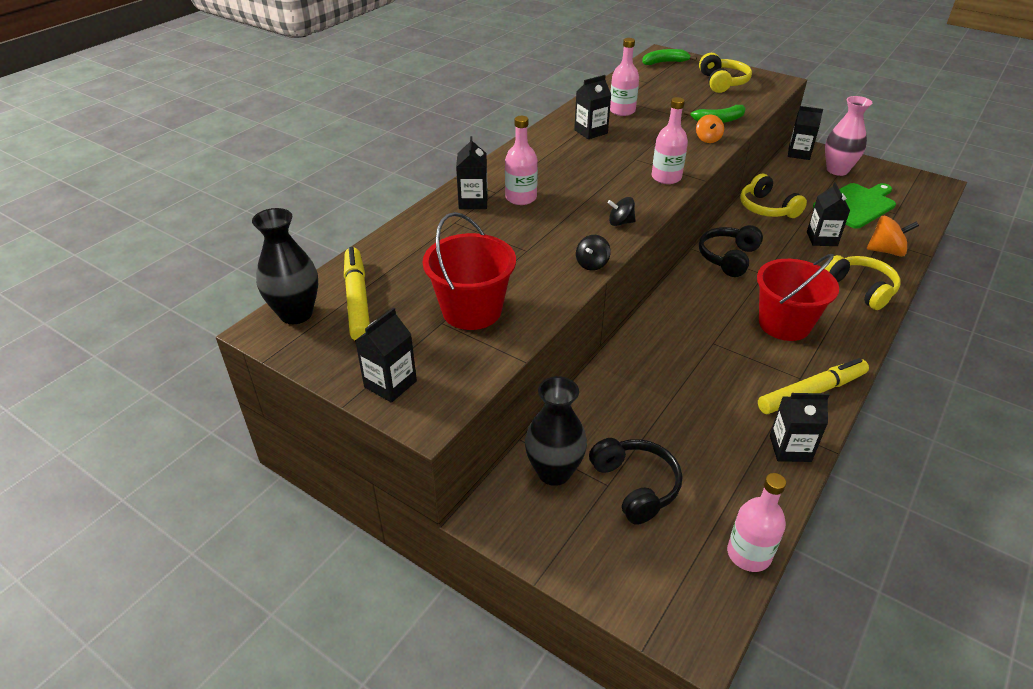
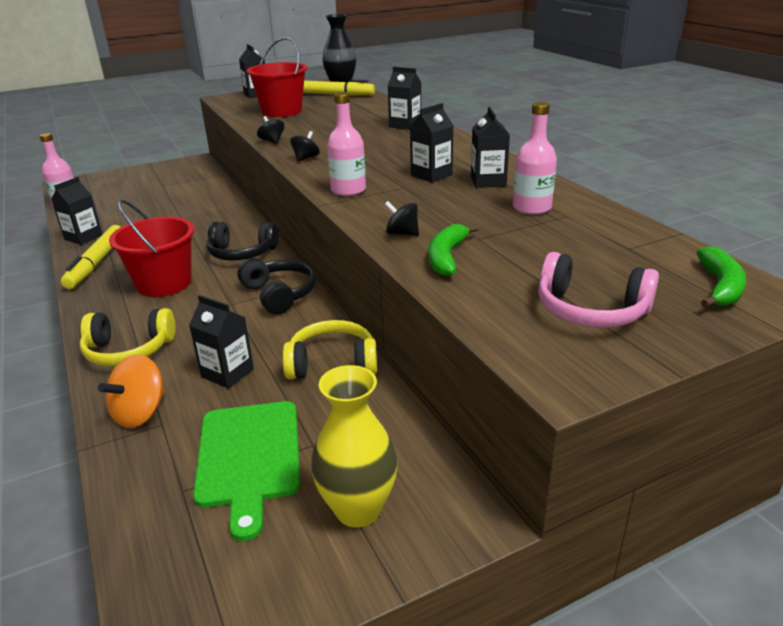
camera: 120 degrees right, 10 degrees down
(521, 198) = (390, 137): pink bottle -> none
(554, 472) = (193, 176): black vase -> none
(635, 486) = (149, 191): black headphones -> black headphones (242, 253)
(708, 139) = (402, 233): orange spinning top -> black spinning top
(722, 82) = (590, 310): yellow headphones -> pink headphones
(799, 153) = (455, 493): black carton -> black carton (431, 175)
(837, 170) = (358, 509): pink vase -> yellow vase

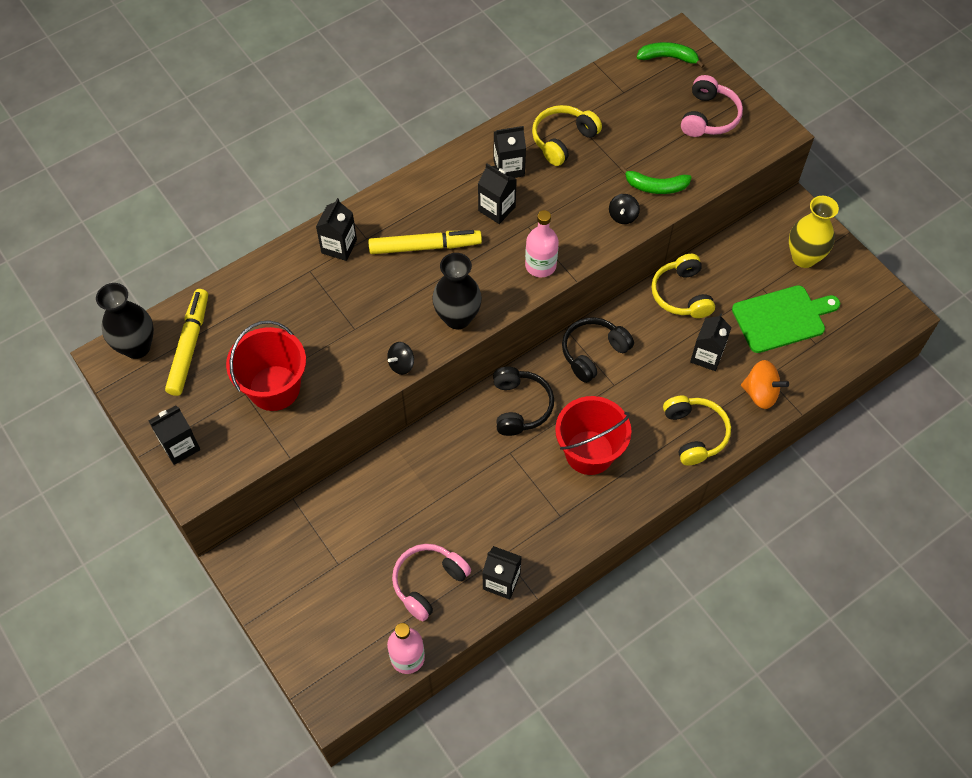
camera: 100 degrees left, 30 degrees up
(96, 263) = (559, 534): yellow marker -> yellow marker (425, 247)
(114, 212) = (428, 583): none -> pink headphones
(306, 158) = (457, 318): black spinning top -> black vase
(532, 208) = (563, 140): pink bottle -> yellow headphones

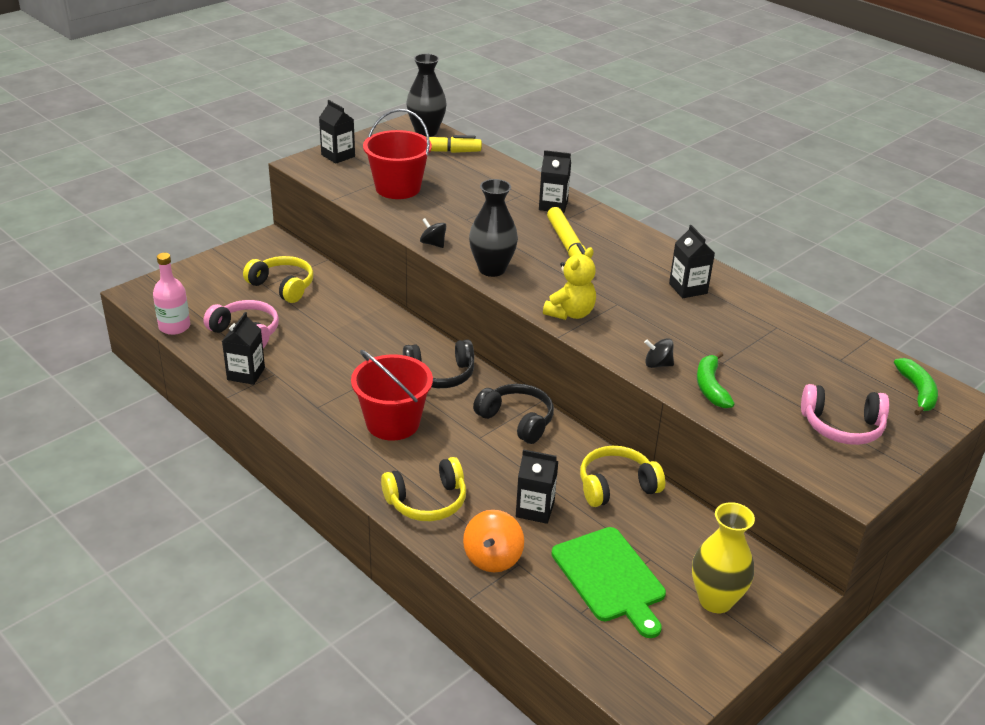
camera: 80 degrees right, 25 degrees down
(496, 209) = (631, 284): black carton -> none
(540, 265) = (570, 313): pink bottle -> yellow teddy bear
(563, 140) = (744, 320): yellow headphones -> yellow headphones (282, 286)

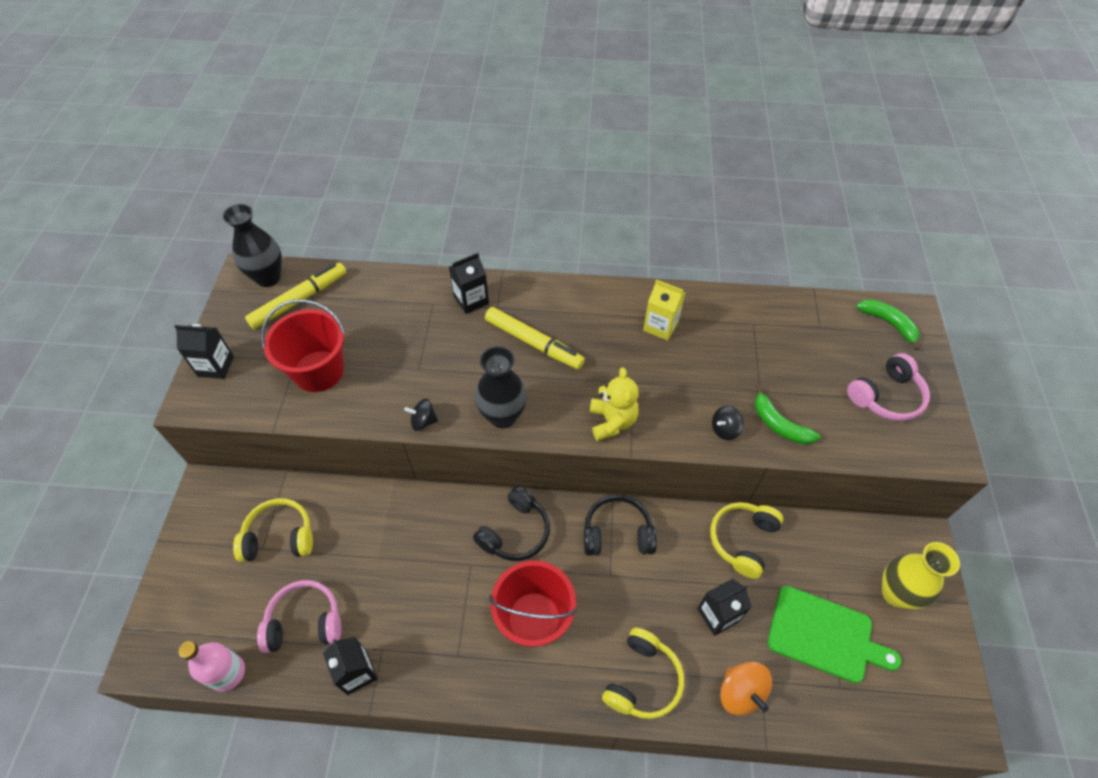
camera: 40 degrees left, 20 degrees up
(688, 288) = (660, 326): black carton -> yellow carton

